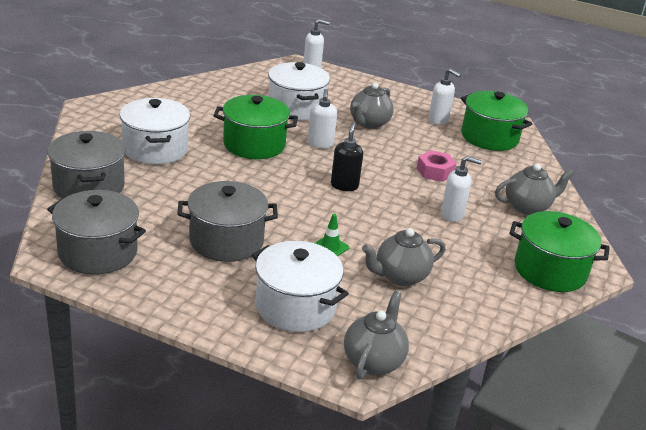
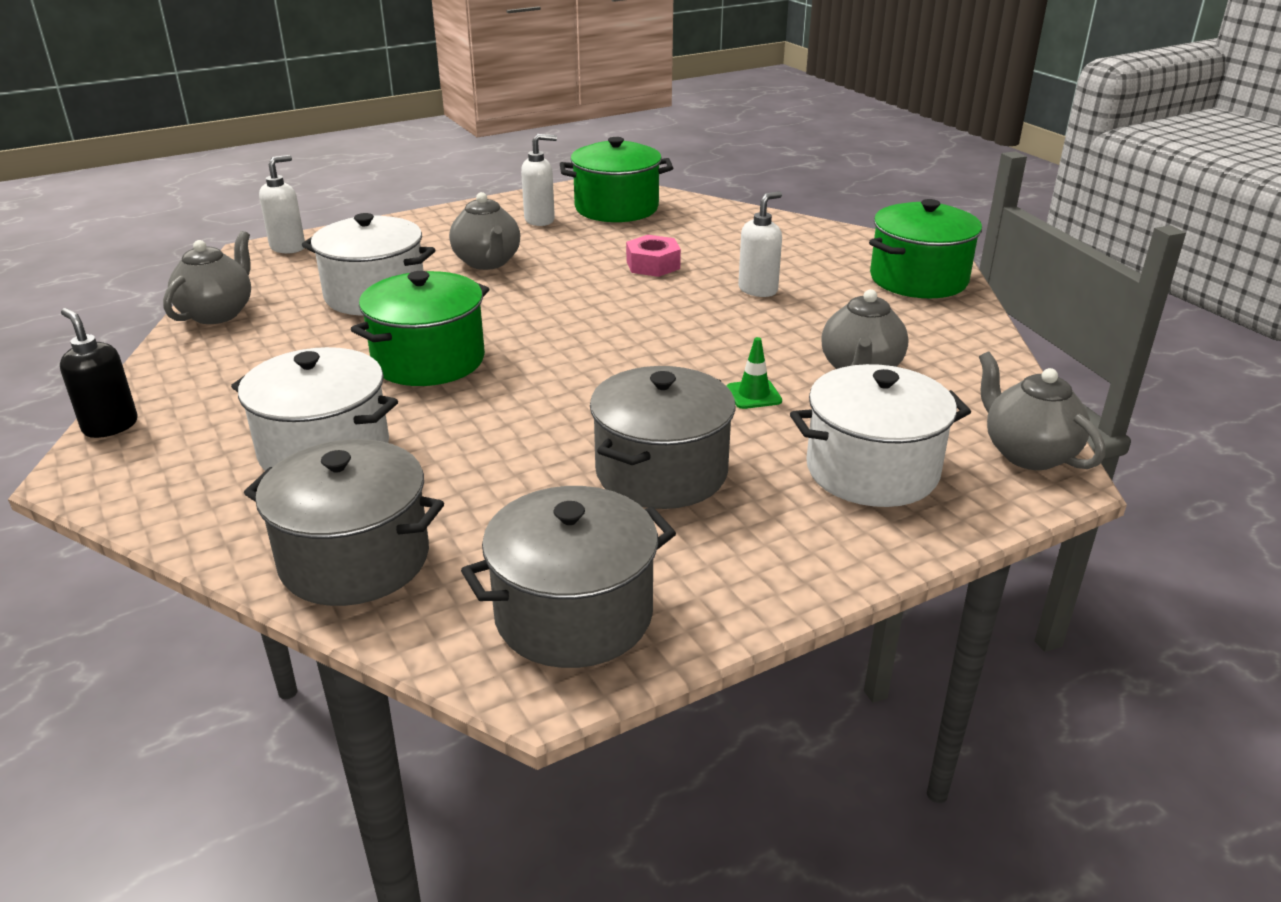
camera: 50 degrees left, 0 degrees up
(320, 144) = (493, 312): white soap dispenser -> none
(344, 185) = (617, 332): black soap dispenser -> black soap dispenser (110, 426)
(527, 207) = (784, 244): grey teapot -> grey teapot (218, 313)

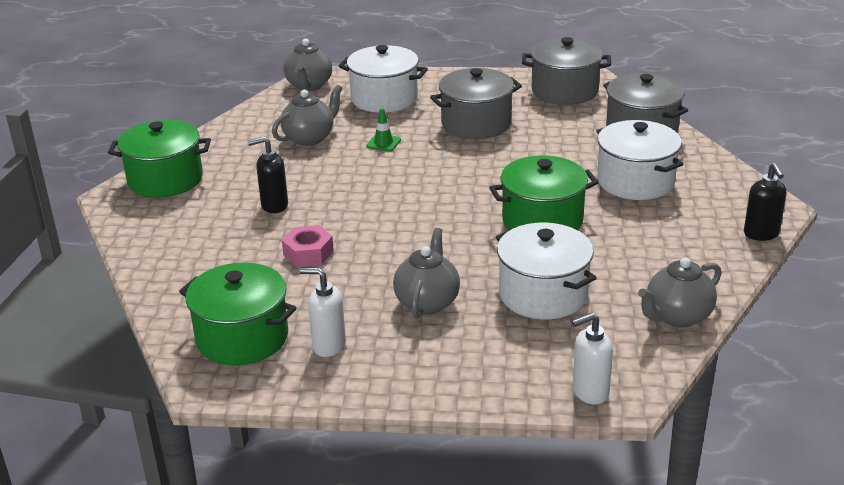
camera: 145 degrees left, 0 degrees up
(758, 290) = (274, 205): white soap dispenser -> black soap dispenser

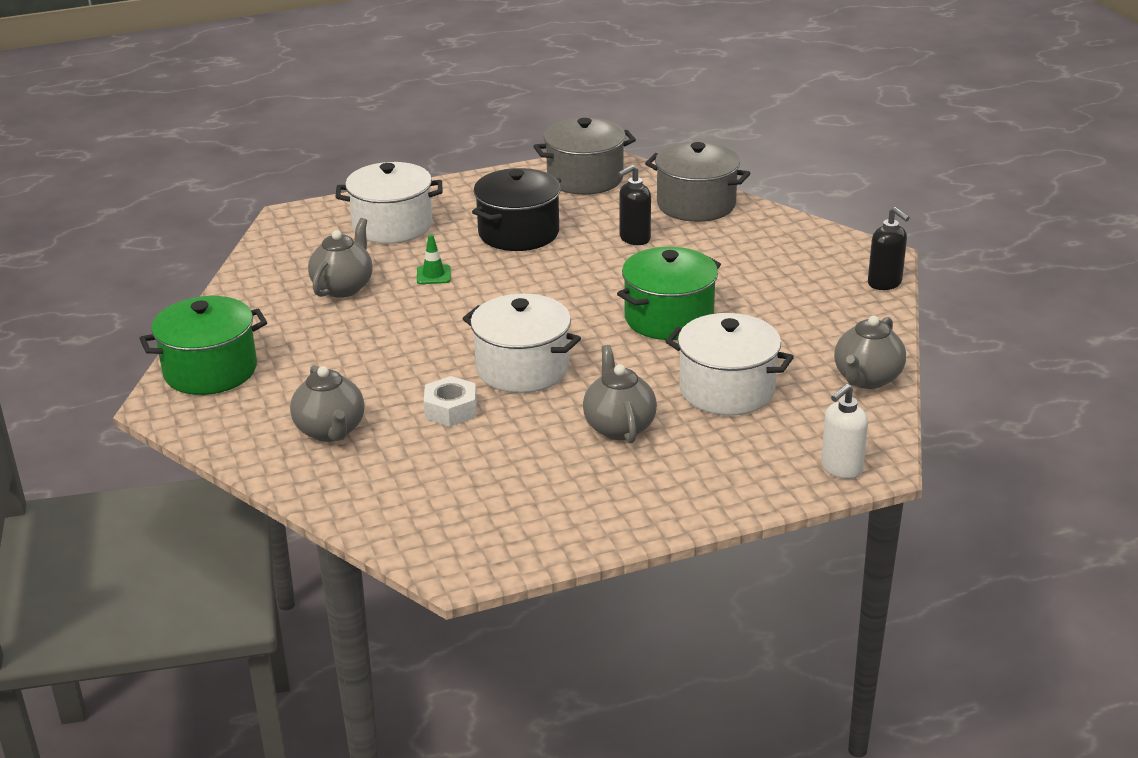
camera: 25 degrees left, 0 degrees up
(242, 337) = (454, 512): green pot -> none
(274, 205) = (367, 369): black soap dispenser -> black soap dispenser (634, 238)
(308, 253) = (451, 410): pink nut -> white nut
(309, 85) = (290, 228): grey teapot -> grey teapot (330, 431)
(328, 345) = (553, 495): white soap dispenser -> none
(476, 124) = (518, 233): grey pot -> black pot
(635, 181) = (730, 258): white pot -> white pot (522, 369)

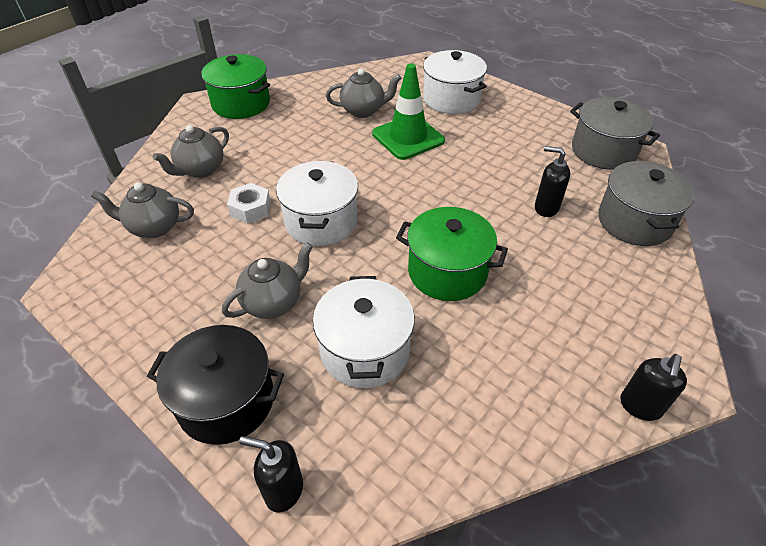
camera: 60 degrees right, 15 degrees up
(433, 275) = (408, 137): green traffic cone -> green traffic cone, size x2.30
(518, 233) = (495, 151): black pot -> black pot (226, 401)
(841, 469) = (283, 490): white soap dispenser -> black soap dispenser
(867, 379) = (452, 455): grey teapot -> grey teapot (154, 227)

